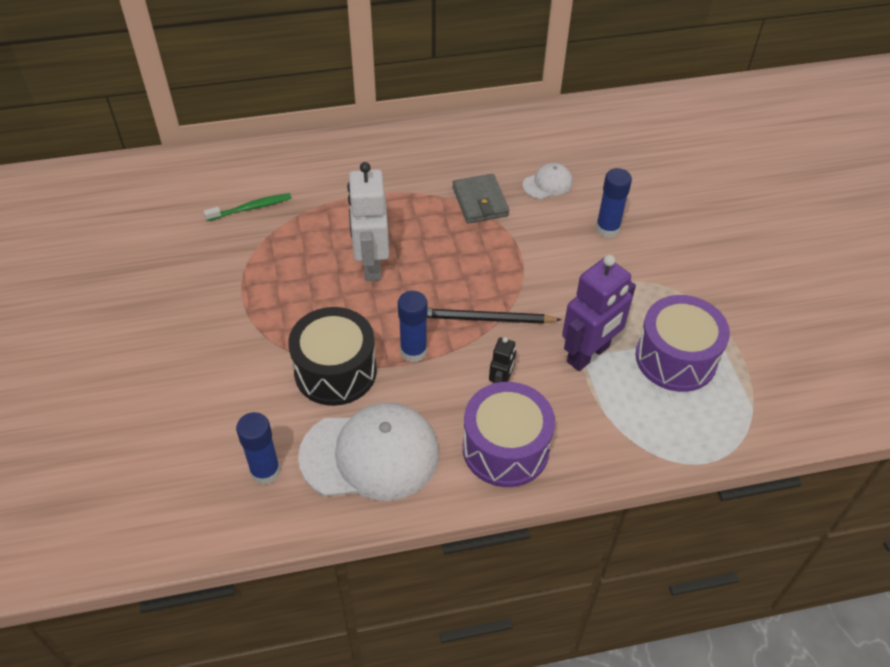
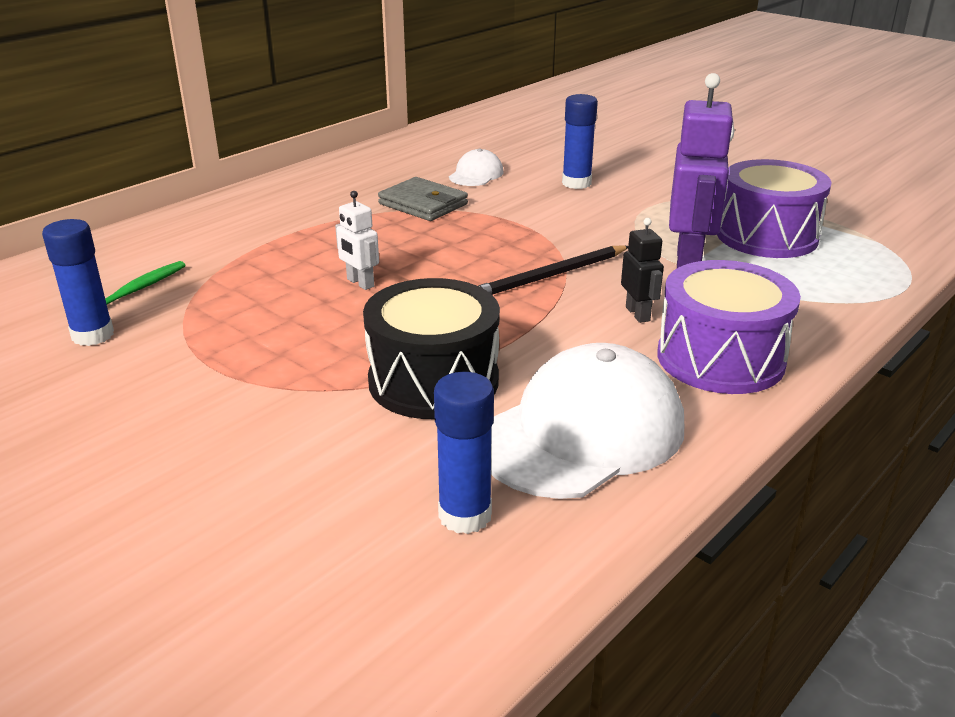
camera: 35 degrees left, 20 degrees down
(371, 264) = (360, 283): white robot -> white robot, size x0.50
(413, 351) = (506, 328): blue glue stick -> blue glue stick (93, 335)

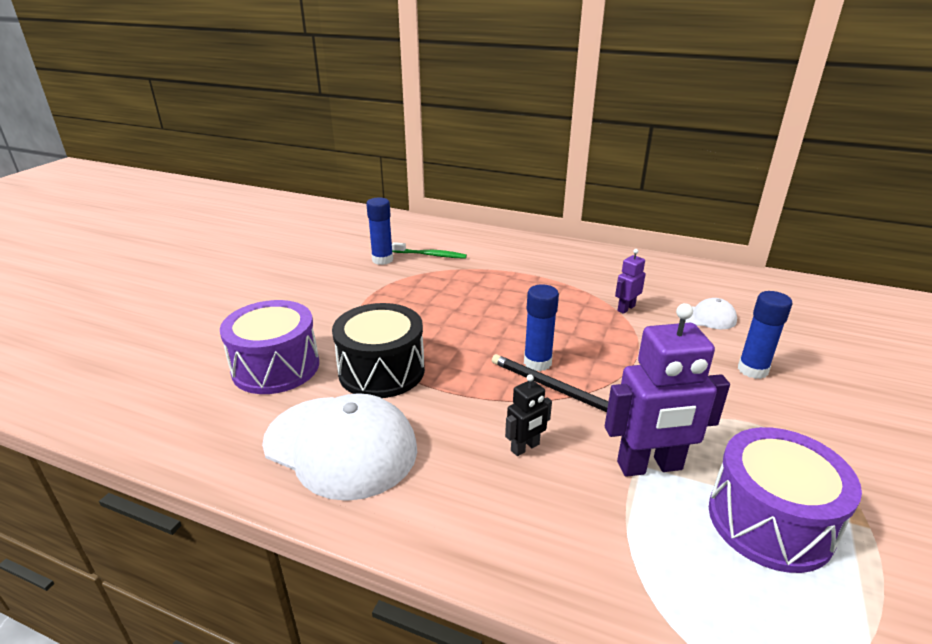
camera: 70 degrees right, 0 degrees up
(360, 283) = (487, 315): white robot -> none
(423, 204) = (626, 308): grey wallet -> purple robot
(465, 515) = (245, 414): blue glue stick -> blue glue stick (537, 362)
(720, 358) = (477, 509): purple drum -> purple drum (276, 367)

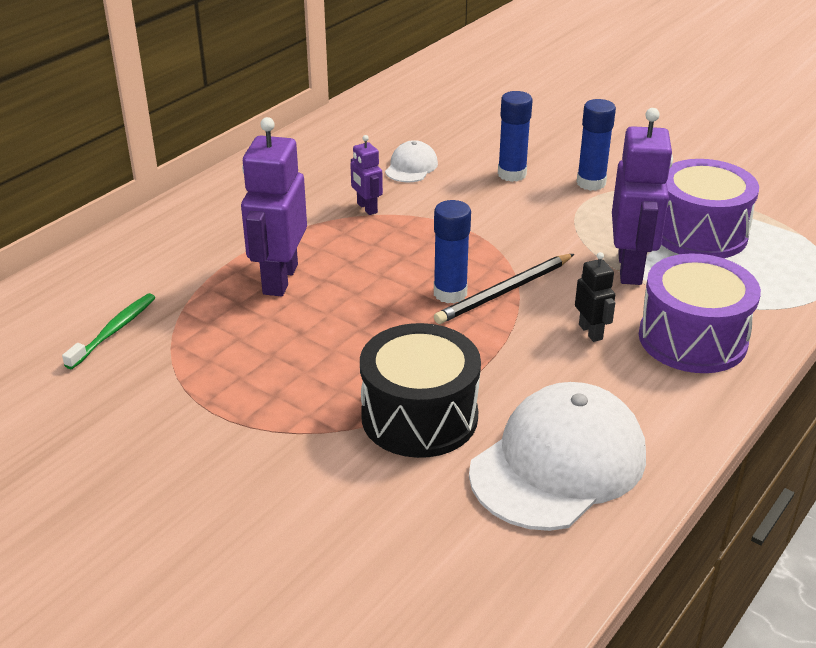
camera: 75 degrees left, 5 degrees up
(276, 367) = (369, 520): purple drum -> purple drum (692, 339)
(382, 260) = (92, 384): blue glue stick -> blue glue stick (591, 183)
(511, 292) = (279, 279): none -> purple robot

